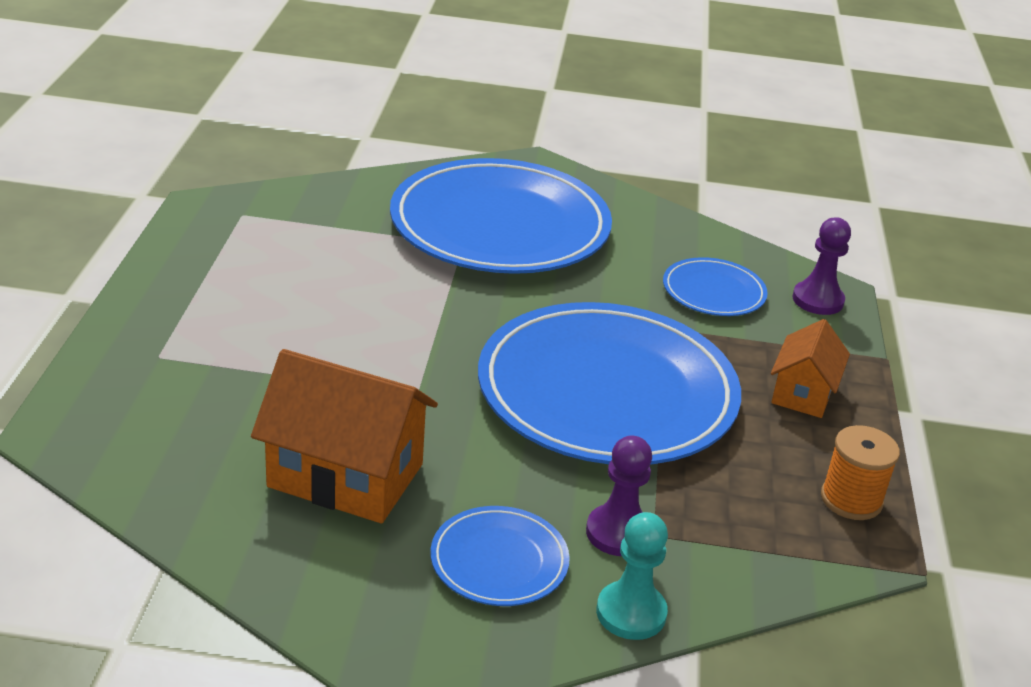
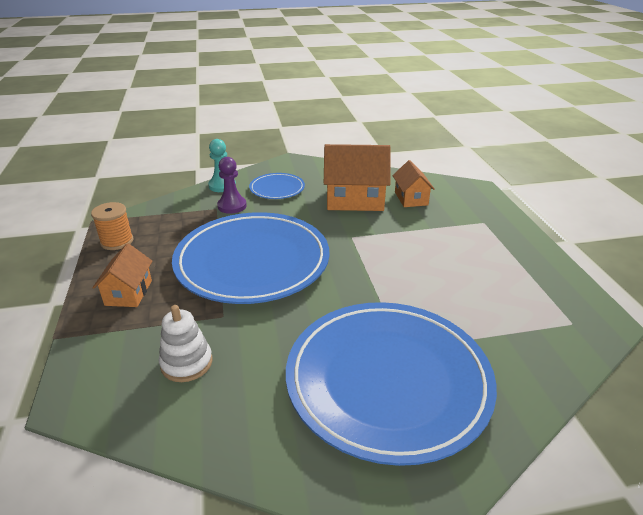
camera: 165 degrees right, 0 degrees up
(226, 445) = (411, 198): none -> orange house
(713, 292) = (186, 363): blue plate -> white stacking toy
(817, 300) = (92, 383): purple pawn -> none

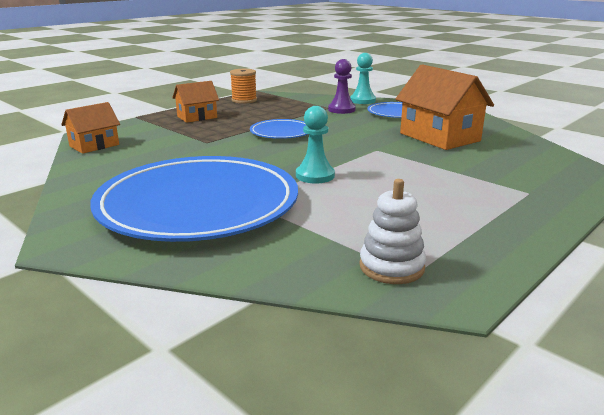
camera: 55 degrees right, 10 degrees down
(186, 363) = (148, 147): white stacking toy -> white stacking toy (391, 267)
(252, 262) = (281, 132): blue plate -> blue plate, size x0.45
(378, 290) = (315, 176): none -> turquoise pawn
(411, 198) = (496, 154): orange house -> orange house (94, 145)

